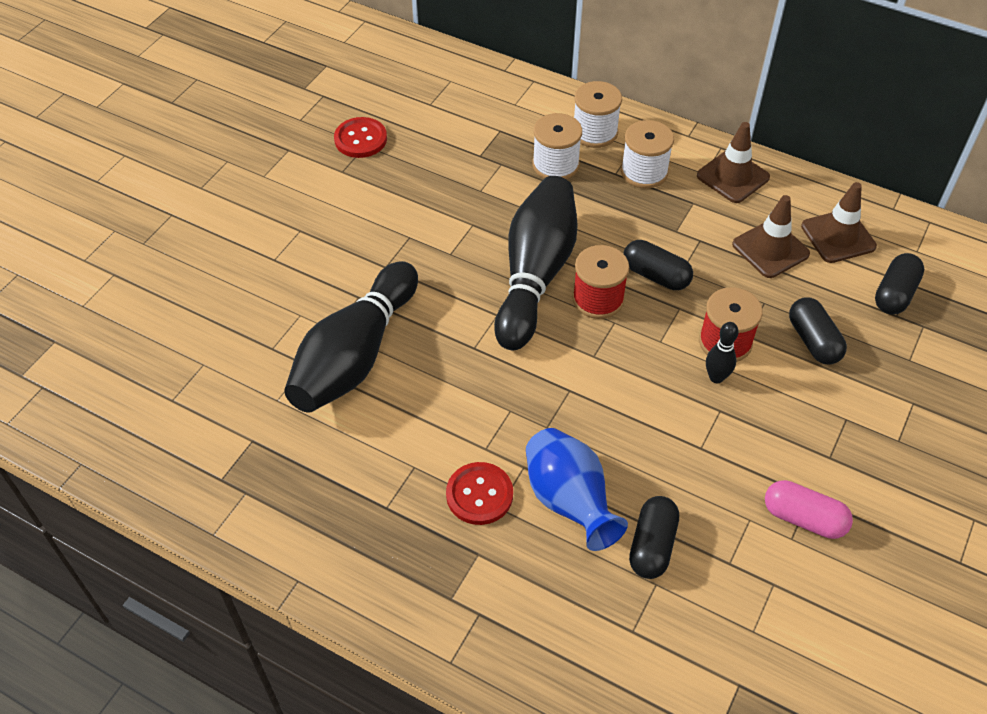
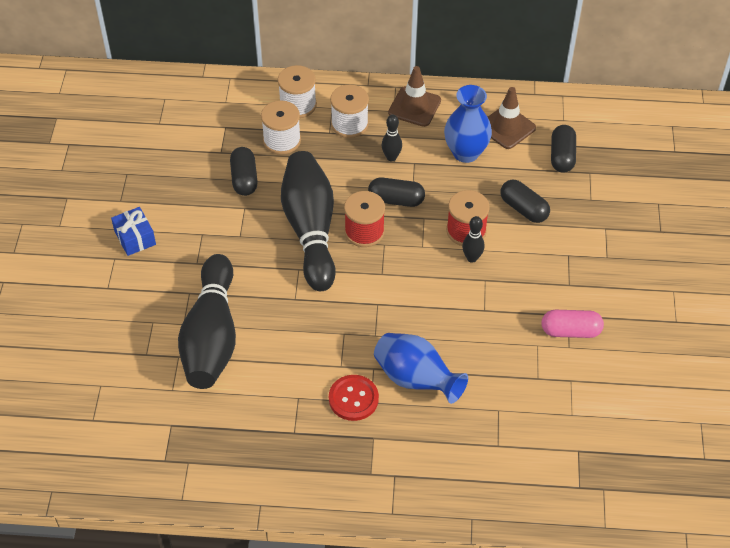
camera: 25 degrees left, 0 degrees up
(334, 216) = (135, 238): none -> blue gift
(360, 139) = (120, 170): red button -> none
(652, 545) = (484, 387): black capsule -> black capsule (244, 179)
(675, 225) = (391, 157): none -> black bowling pin
(770, 249) = (465, 153): brown traffic cone -> blue vase

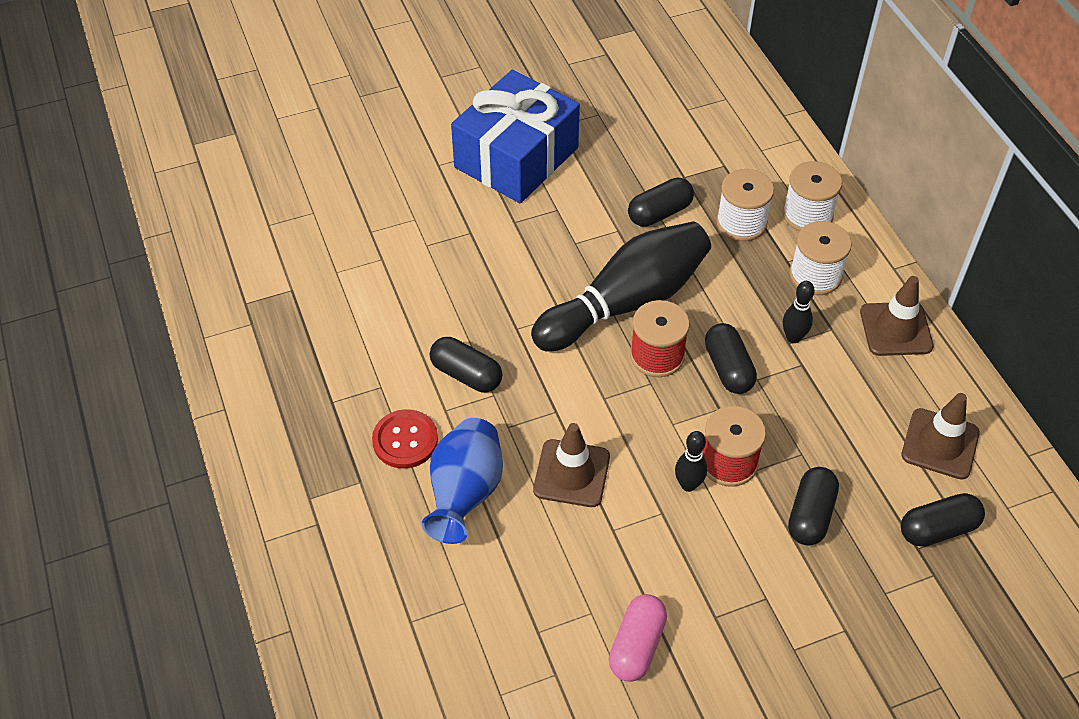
camera: 65 degrees right, 0 degrees up
(135, 238) = (516, 157): blue gift -> blue gift, size x2.25
(211, 336) = (422, 276): black bowling pin -> none
(318, 343) = (466, 374): none -> black capsule
(431, 315) = (571, 473): none -> brown traffic cone
(465, 153) = (859, 413): blue vase -> none
(570, 331) = (637, 645): pink capsule -> pink capsule turned 45 degrees clockwise

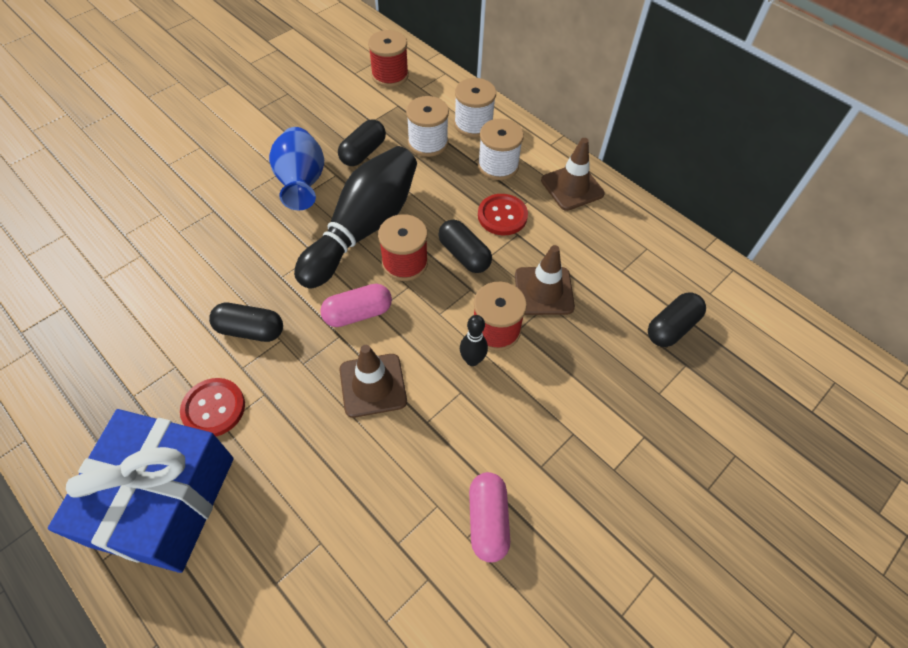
camera: 25 degrees left, 5 degrees up
(465, 493) = (285, 438): blue vase -> blue vase (302, 184)
(516, 157) = (232, 141): blue gift -> blue gift (163, 500)
(584, 394) = (358, 313): none -> pink capsule
(729, 124) = (390, 75): none -> red spool
(793, 337) = (502, 216): black bowling pin -> red button
(810, 515) = (576, 350): black capsule -> none
(940, 444) = (642, 261): brown traffic cone -> brown traffic cone (543, 291)

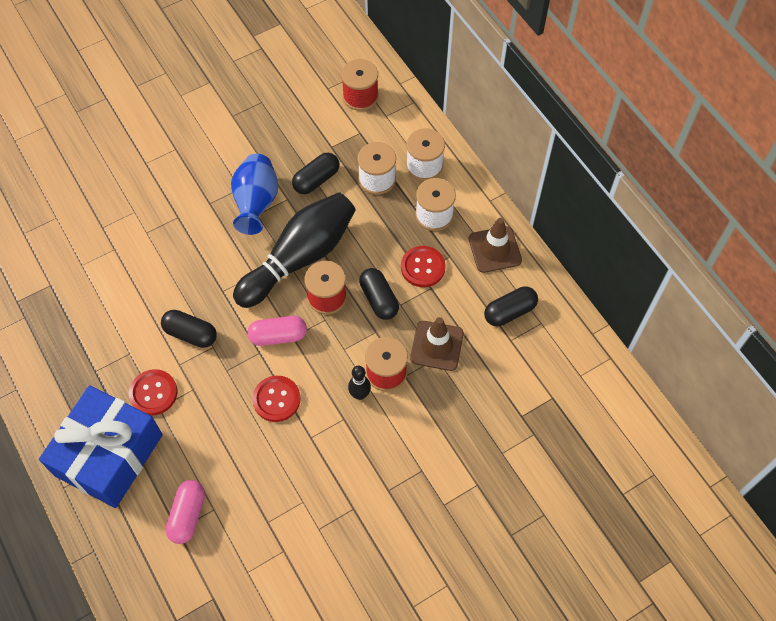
camera: 15 degrees right, 5 degrees up
(373, 385) = (276, 399): brown traffic cone -> red button
(488, 520) = (337, 520): pink capsule -> pink capsule (188, 515)
(671, 327) = (534, 399): black capsule -> black capsule (509, 312)

